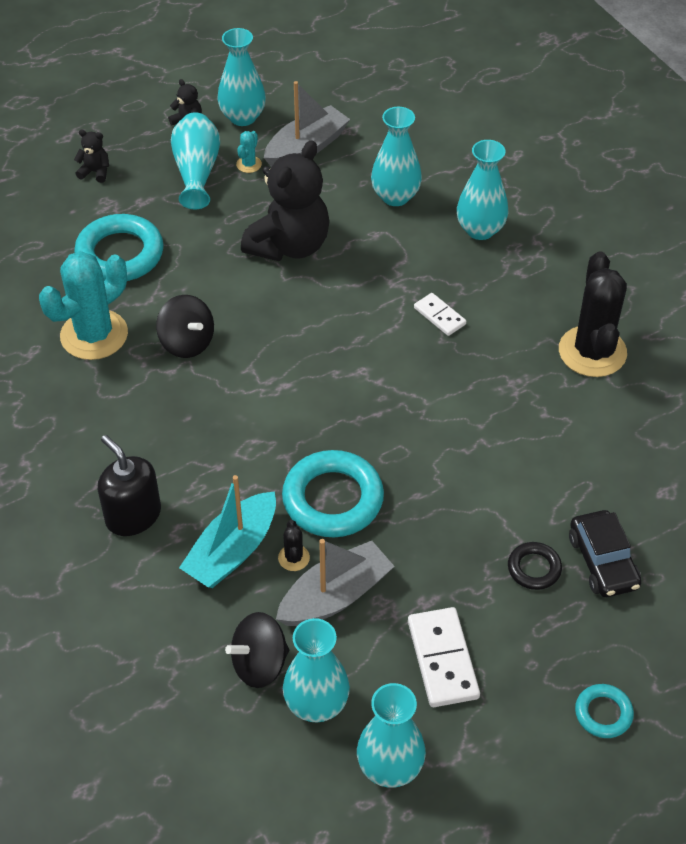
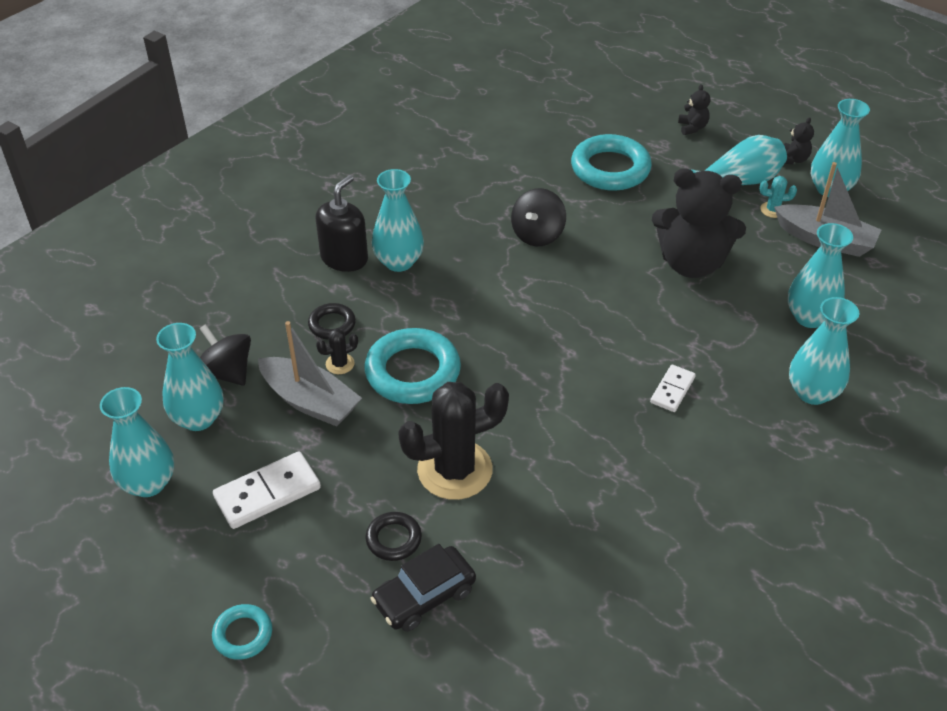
camera: 70 degrees right, 5 degrees down
(94, 335) = (515, 182): turquoise cactus -> none
(165, 468) = (399, 262): none -> turquoise vase
(232, 551) = (332, 324): turquoise boat -> black ring
(592, 352) = (701, 527): black cactus -> black cactus (455, 470)

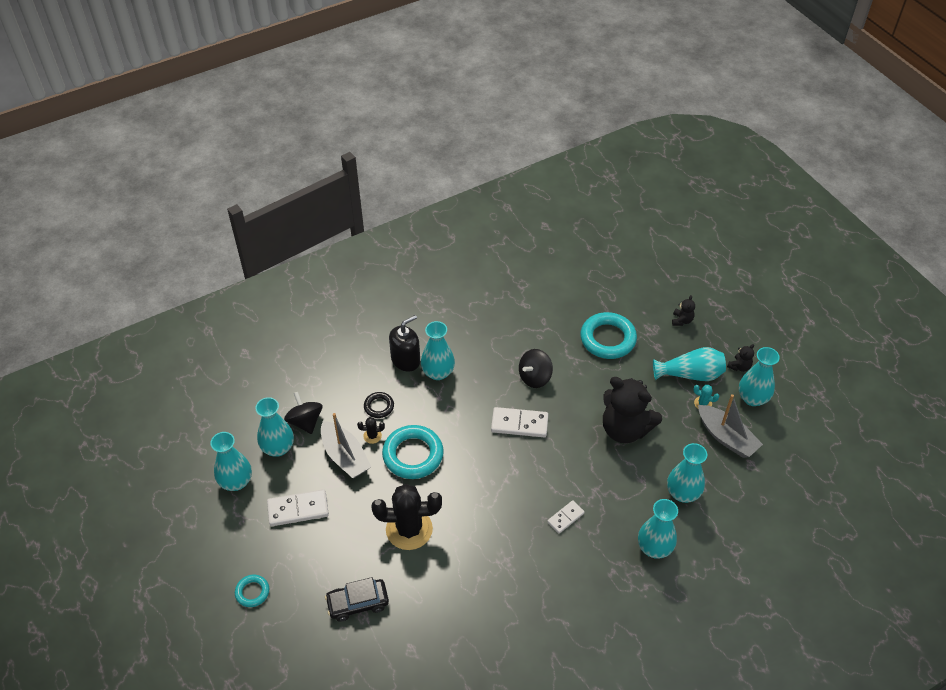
camera: 20 degrees right, 5 degrees up
(394, 539) = (356, 562): black ring -> none
(546, 294) = (519, 424): none -> white domino

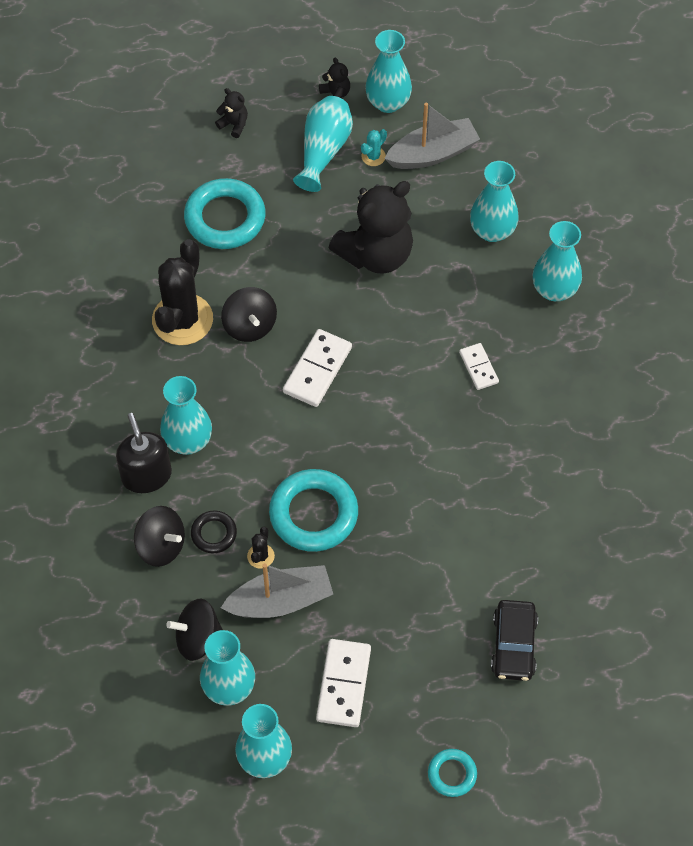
camera: 70 degrees left, 10 degrees up
(361, 383) = (161, 546): none -> black spinning top
(409, 529) = (428, 553): black cactus -> black cactus (182, 319)

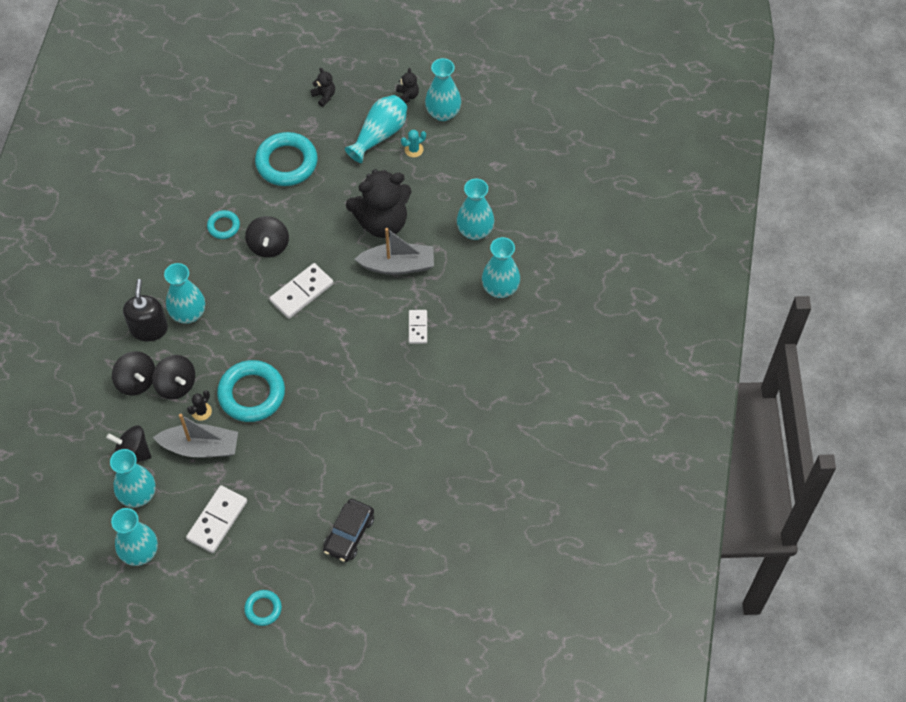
camera: 20 degrees right, 0 degrees up
(182, 319) = (223, 226): black cactus -> turquoise ring
(214, 534) = (176, 385): black ring -> black spinning top
(433, 153) = (458, 160): grey boat -> grey boat (398, 265)

